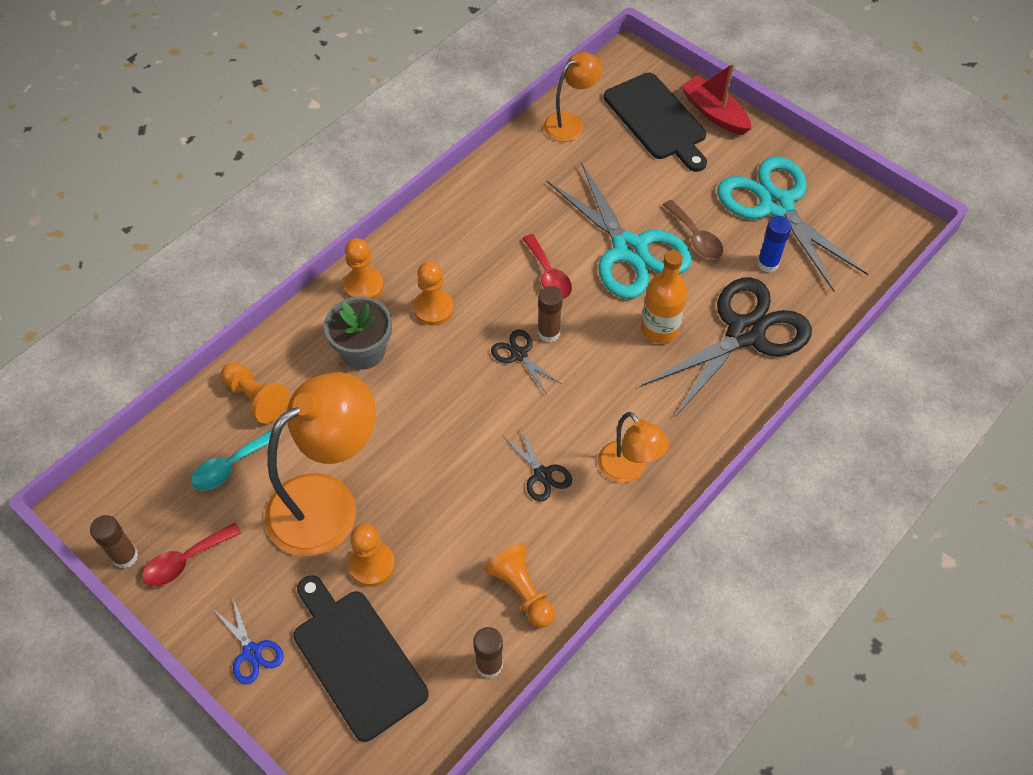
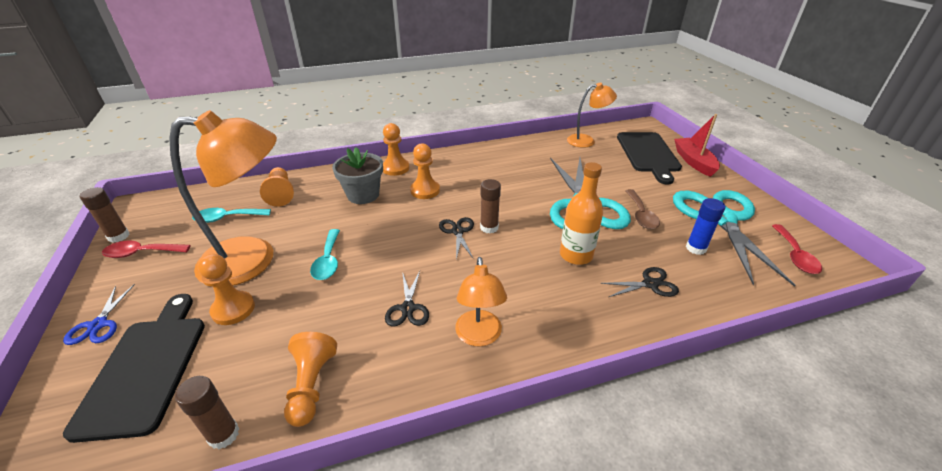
camera: 30 degrees right, 20 degrees down
(412, 462) = (328, 261): none -> turquoise spoon
(548, 275) = (515, 199): red spoon -> red spoon (795, 255)
(745, 333) = (650, 284): black scissors -> black scissors, size x0.43

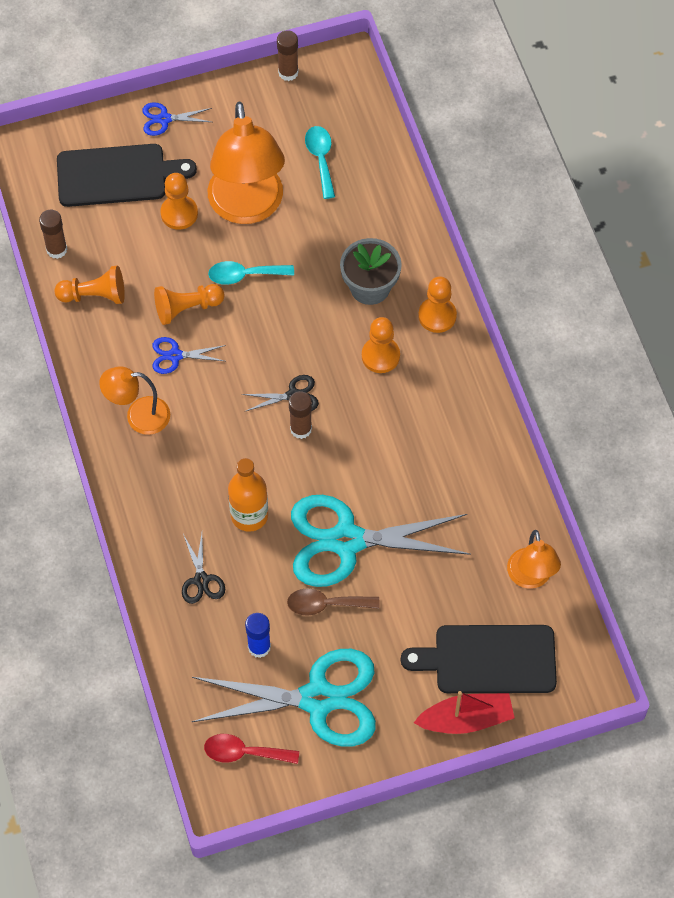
camera: 90 degrees right, 25 degrees up
(141, 253) = (260, 106): red spoon -> none
(281, 194) = (371, 197): orange pawn -> orange pawn (187, 308)
(408, 308) = (175, 355): black scissors -> blue scissors

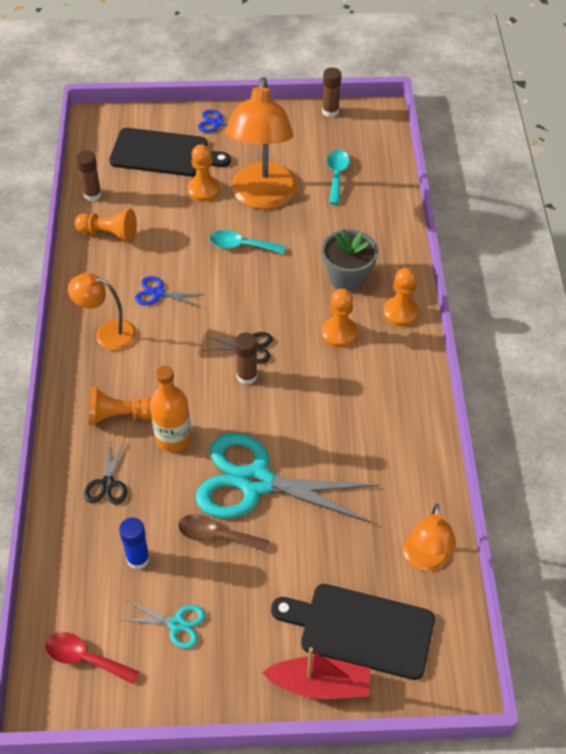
camera: 15 degrees right, 10 degrees down
(187, 308) = (182, 260): orange pawn -> orange pawn (119, 415)
(318, 699) = (176, 624): turquoise scissors -> turquoise scissors, size x0.43

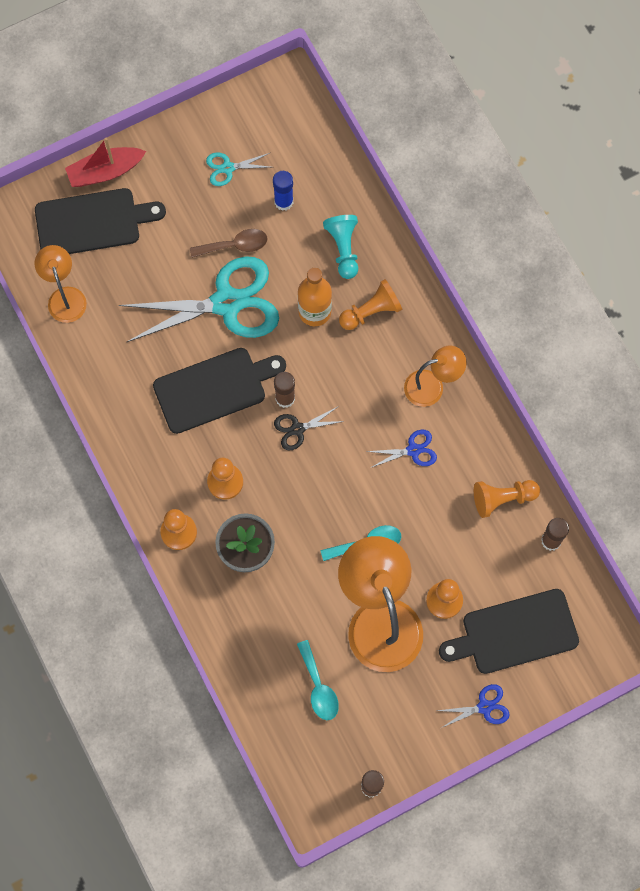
camera: 155 degrees right, 20 degrees up
(84, 658) = (279, 117): red spoon -> none
(107, 484) = (343, 249): black scissors -> turquoise pawn
(310, 410) = (214, 389): none -> black cutting board

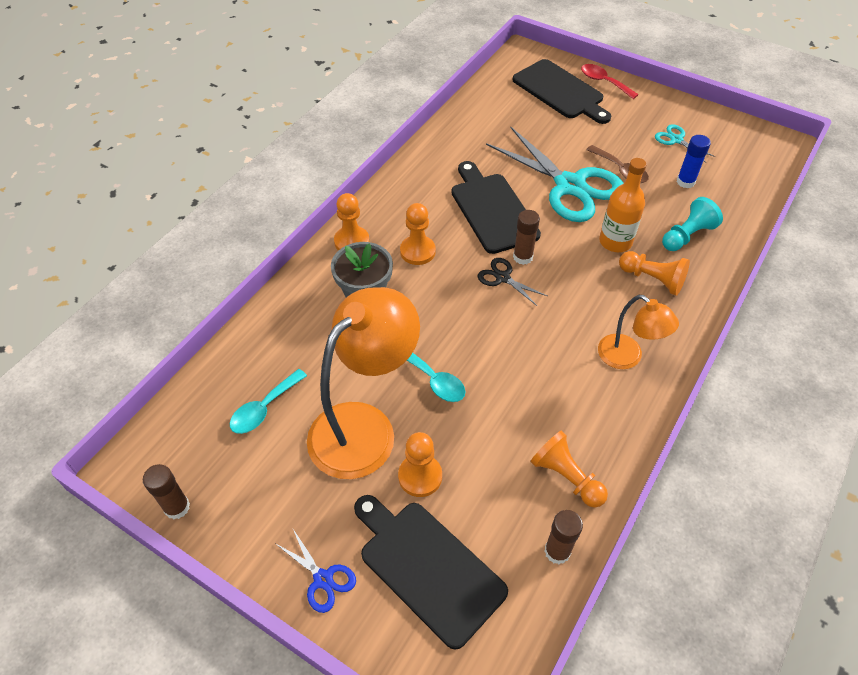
camera: 60 degrees right, 20 degrees down
(65, 297) = (491, 101): orange lamp -> none
(105, 172) = (603, 82): red boat -> red spoon
(214, 389) = (492, 210): black cutting board -> black cutting board turned 150 degrees counterclockwise
(413, 450) = (553, 373): blue scissors -> none

